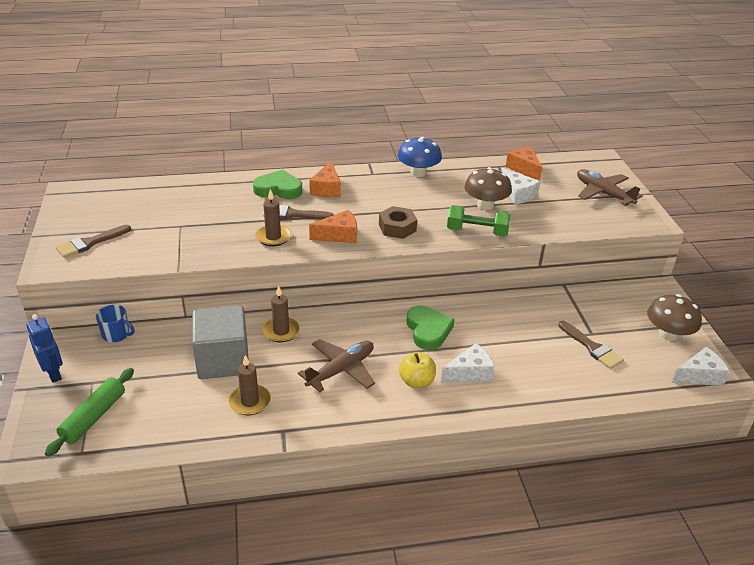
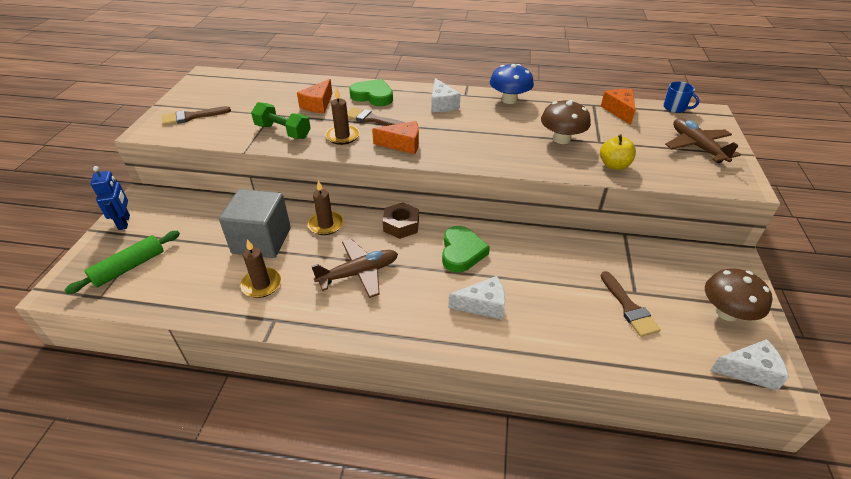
camera: 20 degrees right, 5 degrees up
(116, 334) = (191, 199): blue mug -> blue mug (675, 108)
(327, 189) = (415, 102): orange cheese -> orange cheese (318, 104)
(397, 228) = (461, 146): brown nut -> brown nut (401, 225)
(416, 382) = (424, 301): yellow apple -> yellow apple (614, 165)
(477, 231) = (540, 163): green dumbbell -> green dumbbell (283, 131)
(518, 194) = (601, 133): white cheese -> white cheese (442, 104)

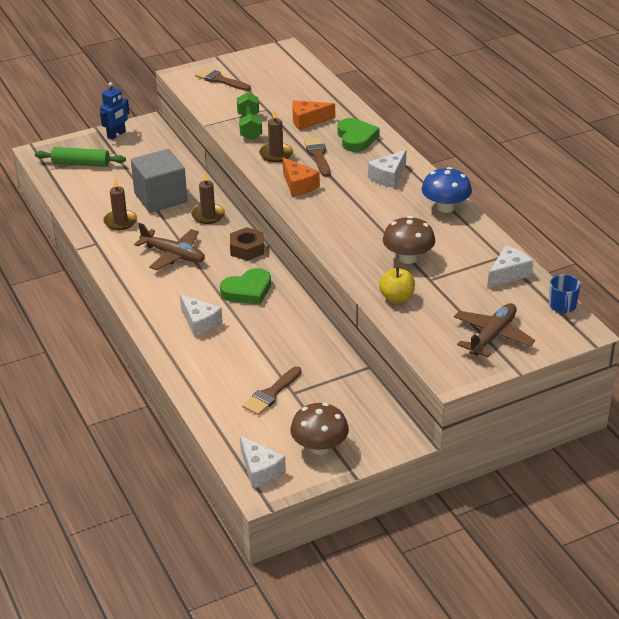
camera: 55 degrees right, 5 degrees down
(619, 111) = (508, 274): orange cheese -> white cheese

